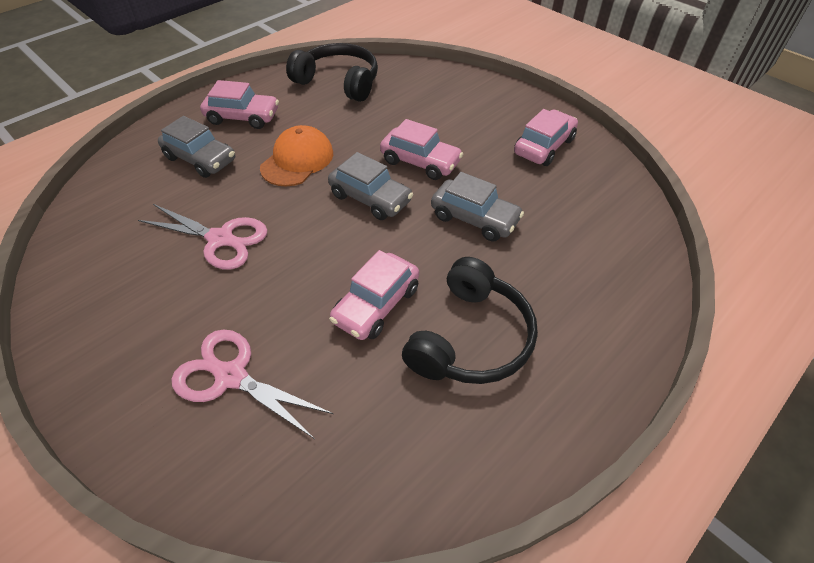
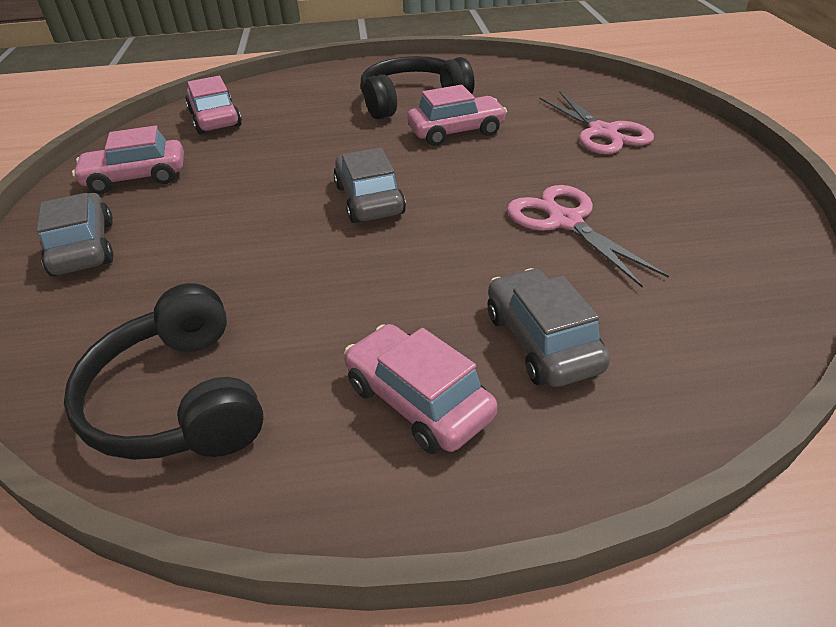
camera: 140 degrees left, 10 degrees down
(297, 160) = (403, 275): orange cap -> none
(420, 162) = (269, 213): pink car -> pink car (215, 119)
(474, 218) = (303, 151): grey car -> grey car (84, 248)

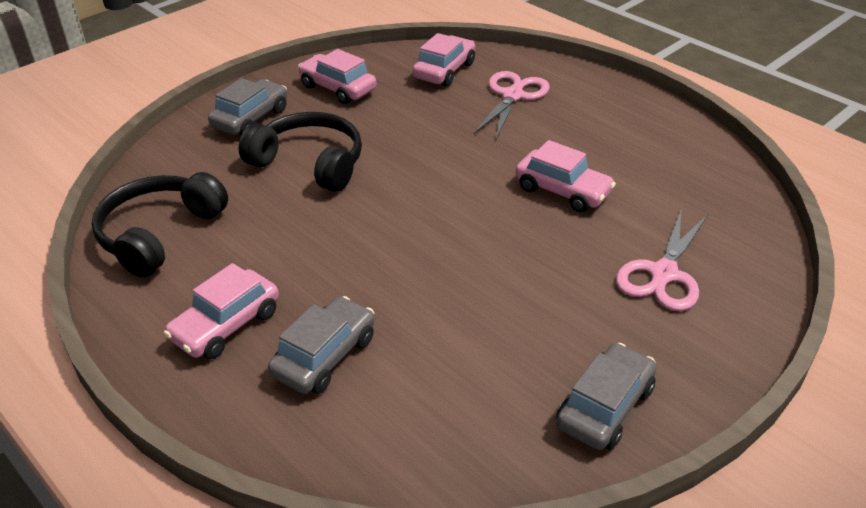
camera: 50 degrees right, 0 degrees up
(369, 200) = (414, 198): grey car -> grey car (605, 407)
(411, 100) = (588, 142): black headphones -> black headphones (309, 163)
(418, 401) = (226, 325): pink car -> pink car turned 150 degrees counterclockwise
(565, 222) = (485, 309): pink scissors -> pink scissors (512, 96)

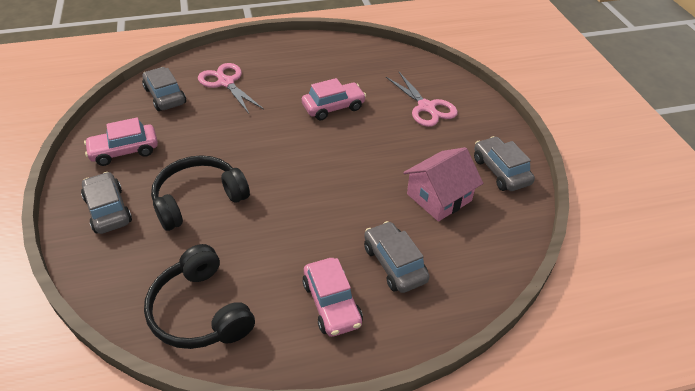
camera: 60 degrees left, 5 degrees up
(444, 71) = (165, 96): pink car -> grey car
(482, 356) = (439, 197): none -> pink house

